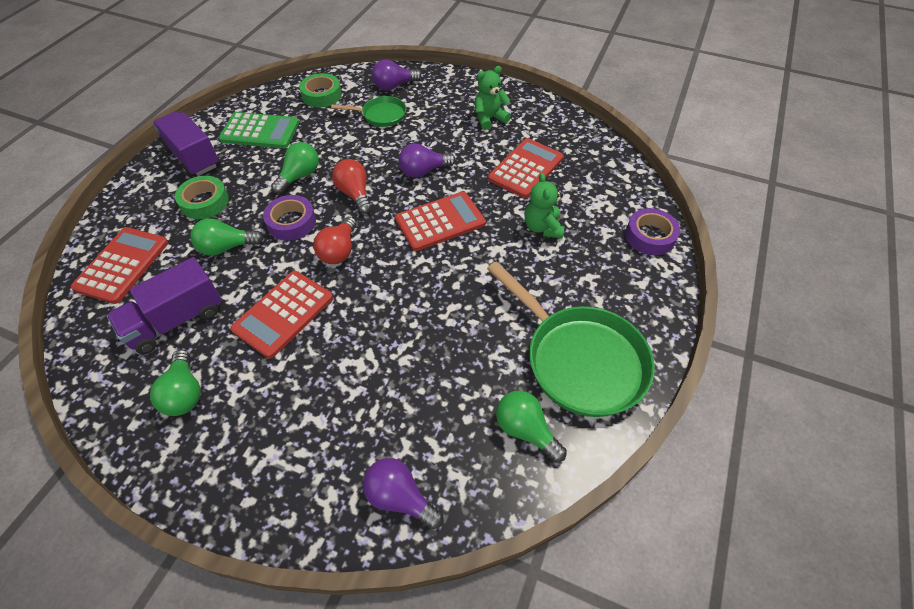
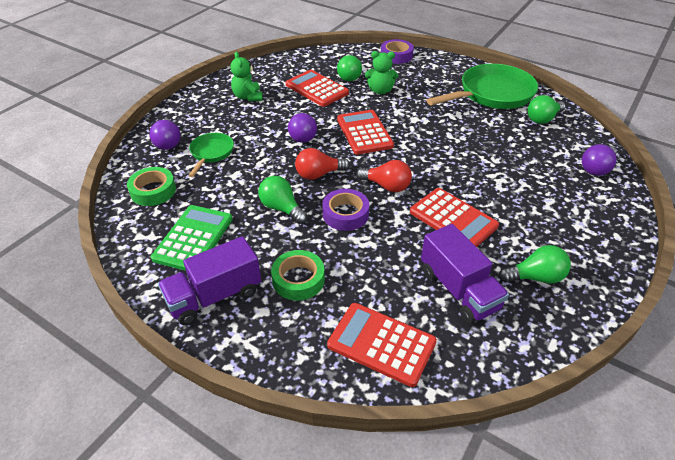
camera: 80 degrees left, 10 degrees down
(226, 247) = (370, 258): green light bulb -> green light bulb (348, 76)

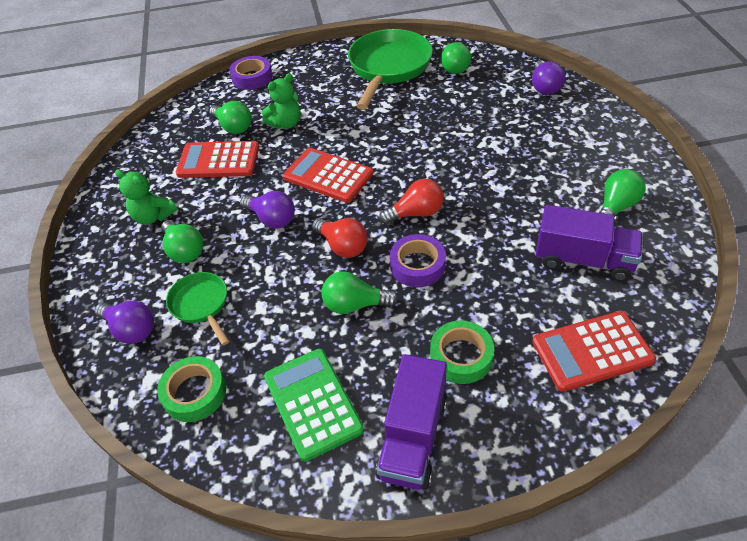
camera: 40 degrees left, 5 degrees up
(239, 122) = (184, 250): none -> green light bulb
(318, 174) = (342, 246): red light bulb -> red light bulb turned 75 degrees counterclockwise
(453, 219) = (504, 204): red calculator -> none

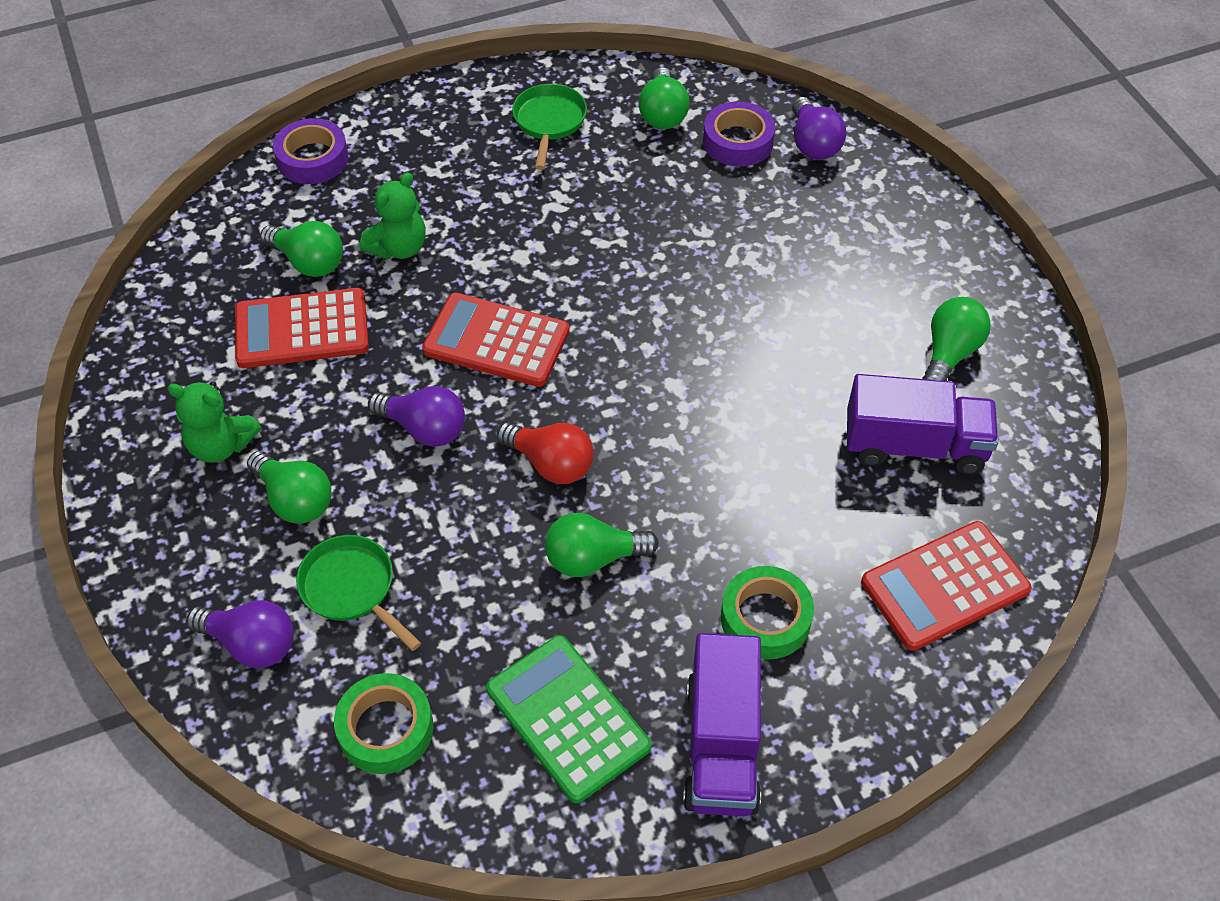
camera: 15 degrees left, 5 degrees up
(388, 68) = (549, 122): green pan -> green pan, size x0.52
(416, 213) = (653, 394): red light bulb -> none
(417, 265) = (674, 483): purple tape -> purple tape (738, 141)

